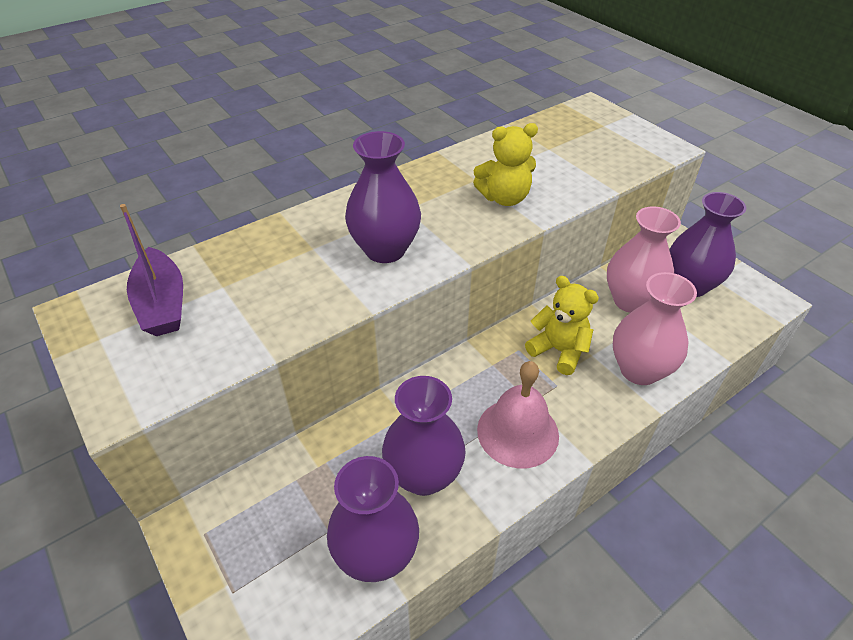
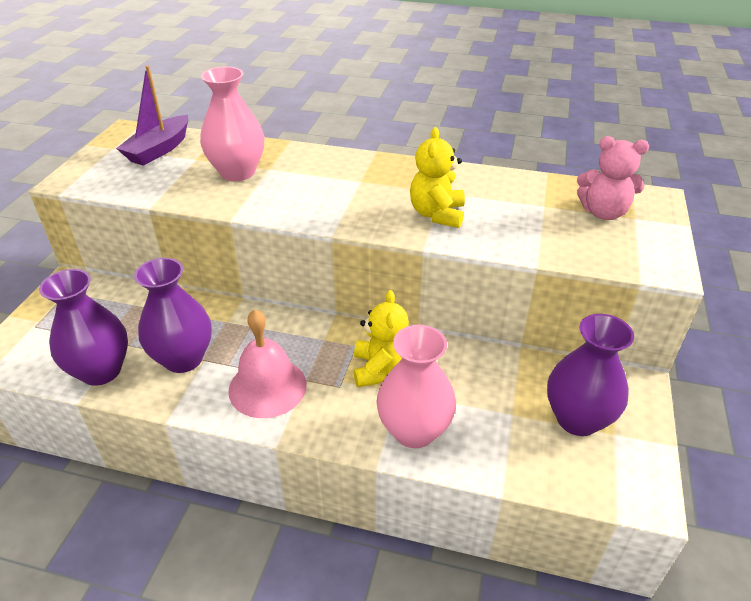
camera: 50 degrees right, 5 degrees down
(385, 250) = (302, 194): purple vase -> none
(504, 198) = (437, 214): yellow teddy bear -> yellow teddy bear turned 60 degrees clockwise
(585, 132) = (603, 212): none -> pink teddy bear
(630, 301) = (499, 386): pink vase -> pink vase (237, 172)

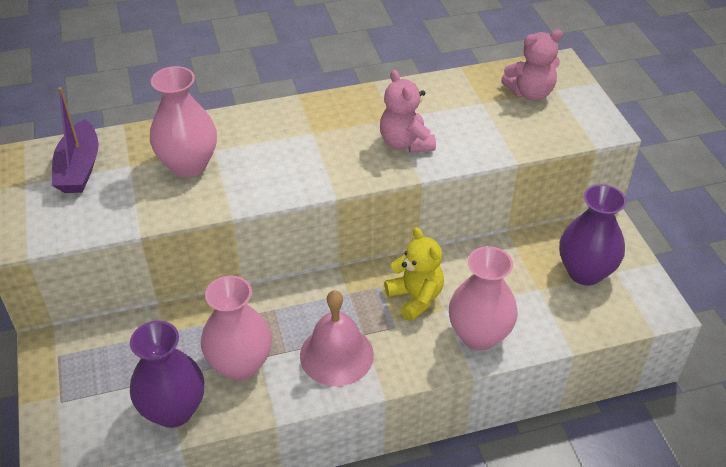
camera: 30 degrees left, 5 degrees up
(183, 359) = (240, 365): purple vase -> pink vase
(437, 214) = (405, 143): yellow teddy bear -> pink teddy bear

